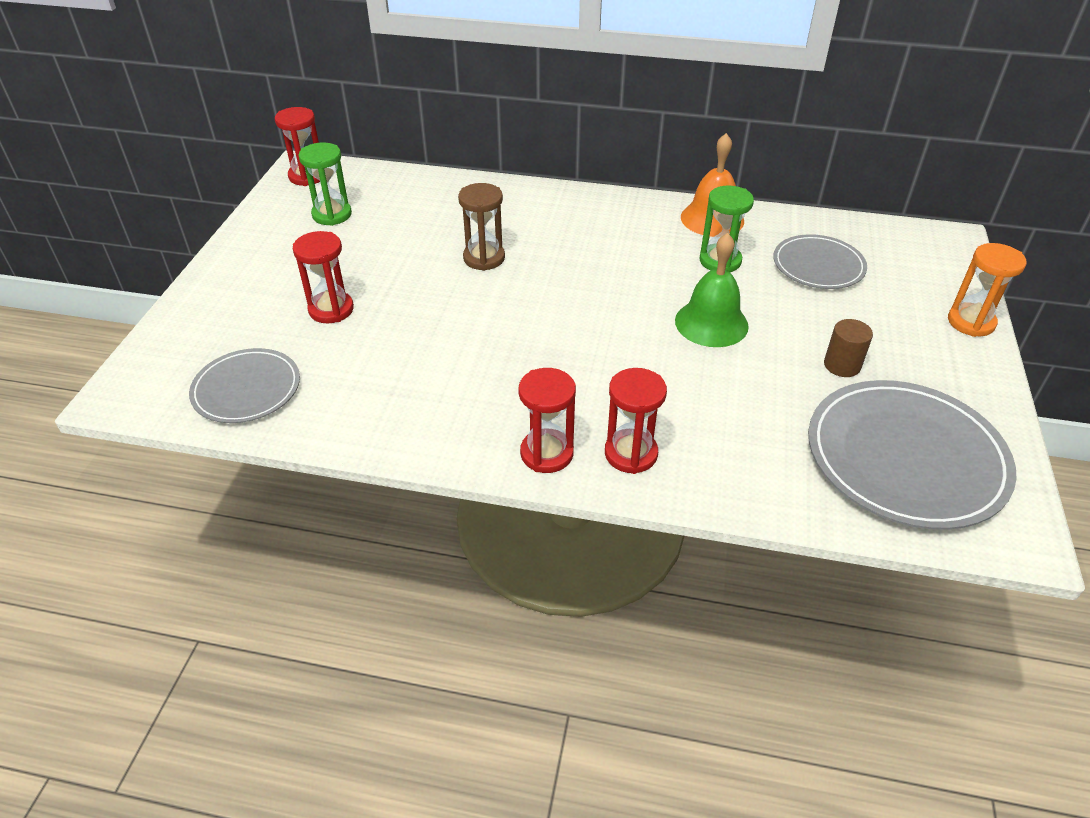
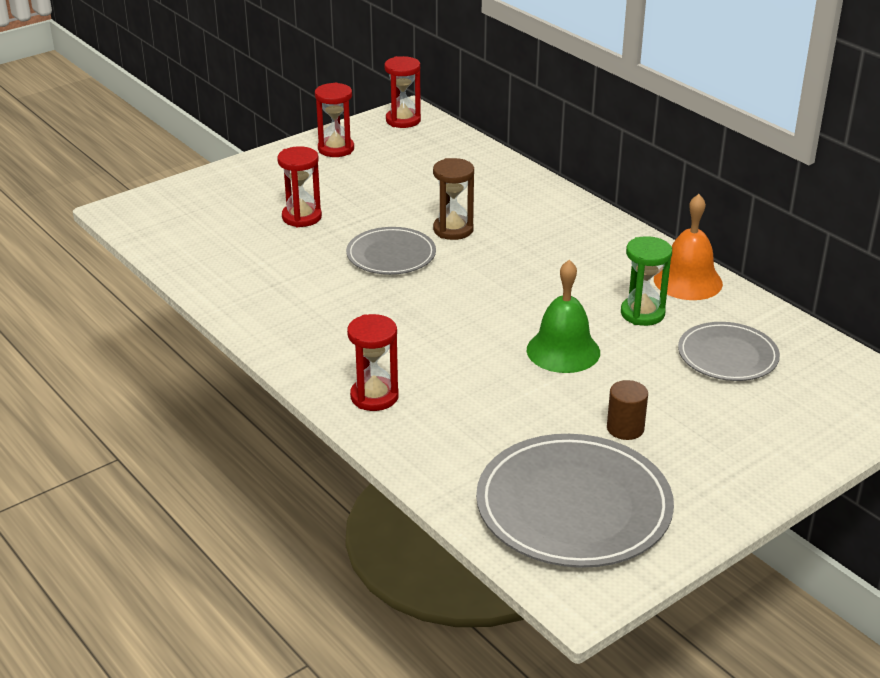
camera: 40 degrees right, 10 degrees down
(246, 389) = (191, 241): grey plate -> grey plate (391, 255)
(332, 215) = (384, 154): green hourglass -> none
(547, 453) = (319, 367): red hourglass -> red hourglass (336, 149)
(971, 322) = (801, 459): orange hourglass -> none

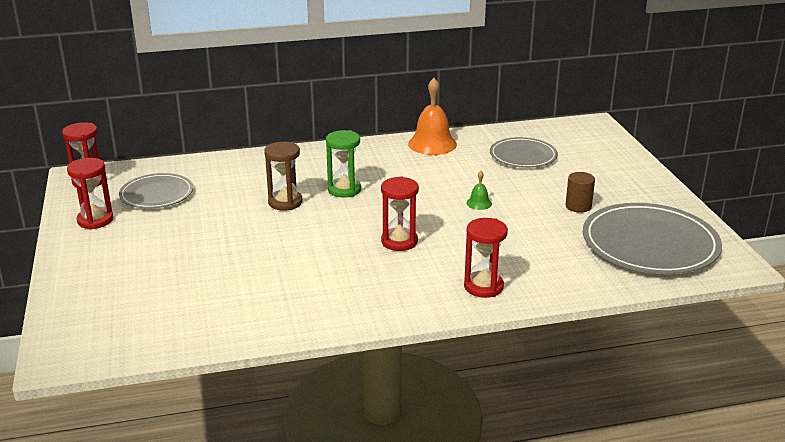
camera: 65 degrees left, 5 degrees down
(301, 217) = (191, 261): red hourglass -> red hourglass (399, 241)
(391, 255) = (294, 235): grey plate -> grey plate (156, 194)
(563, 351) = (479, 203): green bell -> green bell, size x0.47
(642, 313) = (457, 167): green hourglass -> green hourglass (344, 190)

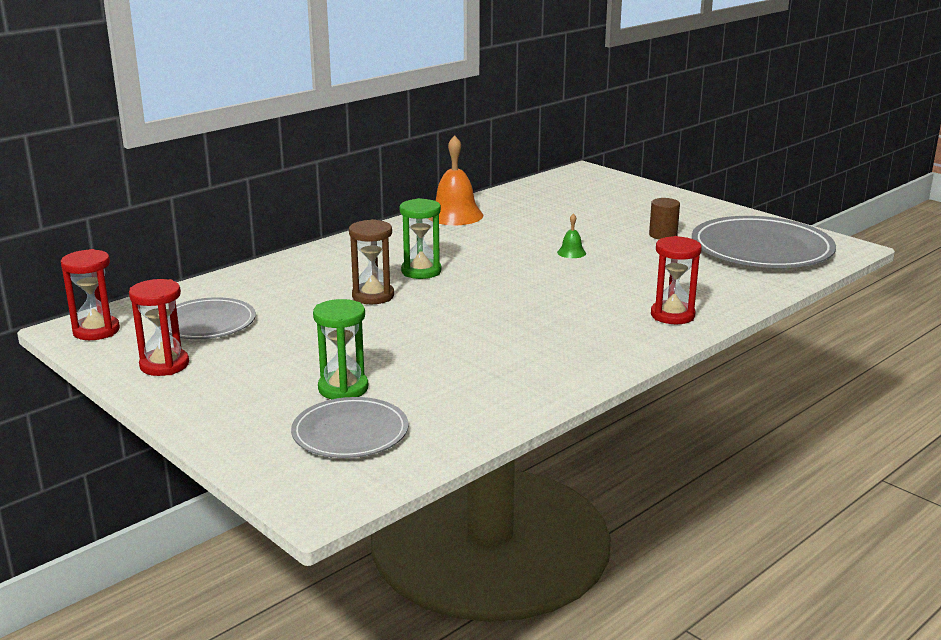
camera: 30 degrees left, 5 degrees down
(175, 274) = (343, 388): none -> green hourglass
(399, 241) = (541, 300): red hourglass -> none
(523, 156) = (557, 207): grey plate -> grey plate (350, 432)

